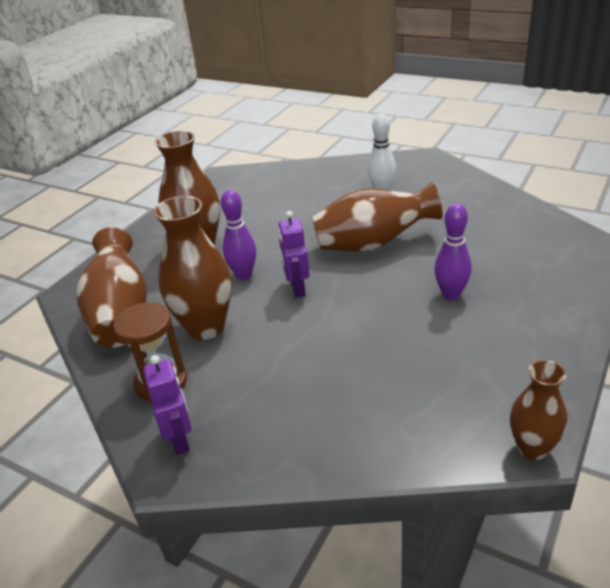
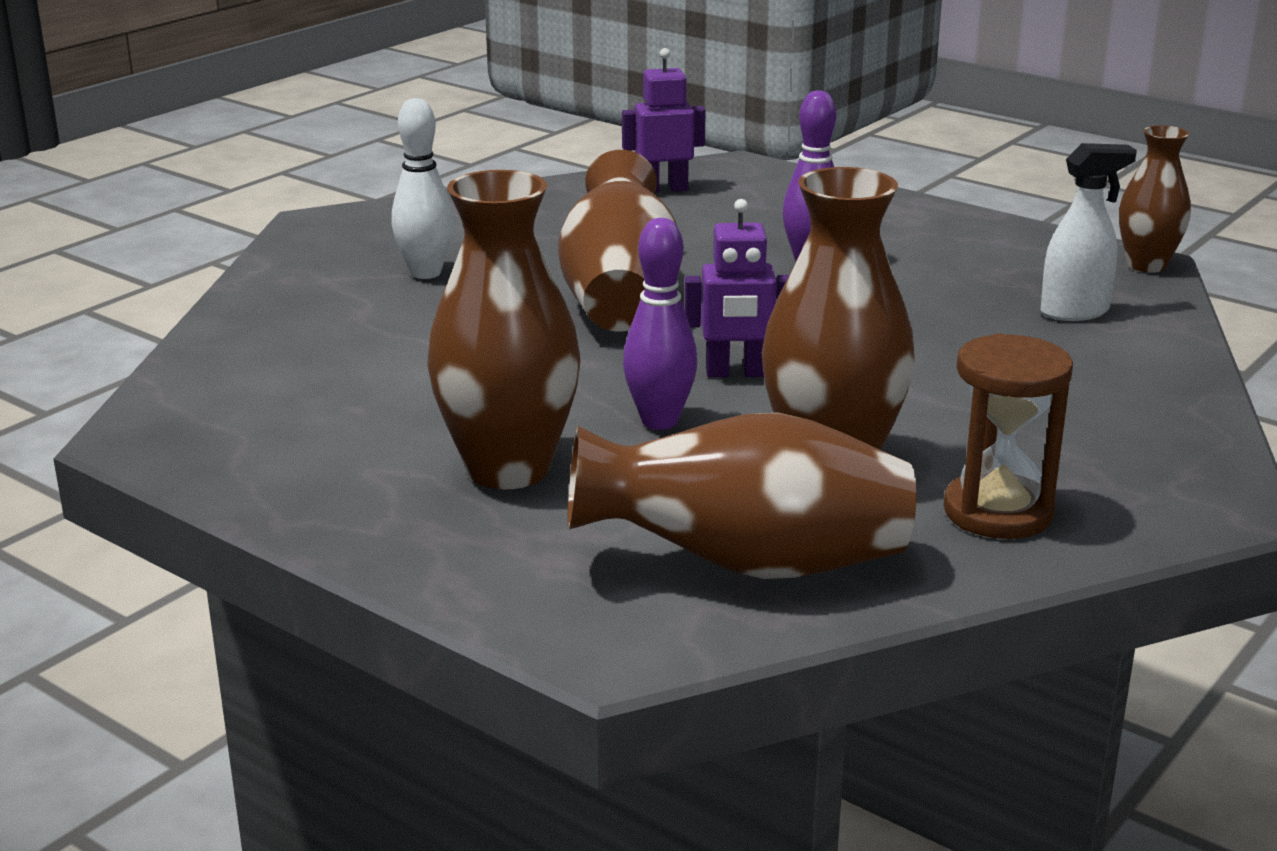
camera: 85 degrees left, 10 degrees down
(180, 439) = (1148, 492): purple robot -> purple robot (663, 189)
(423, 408) = (1075, 312): none -> white spray bottle

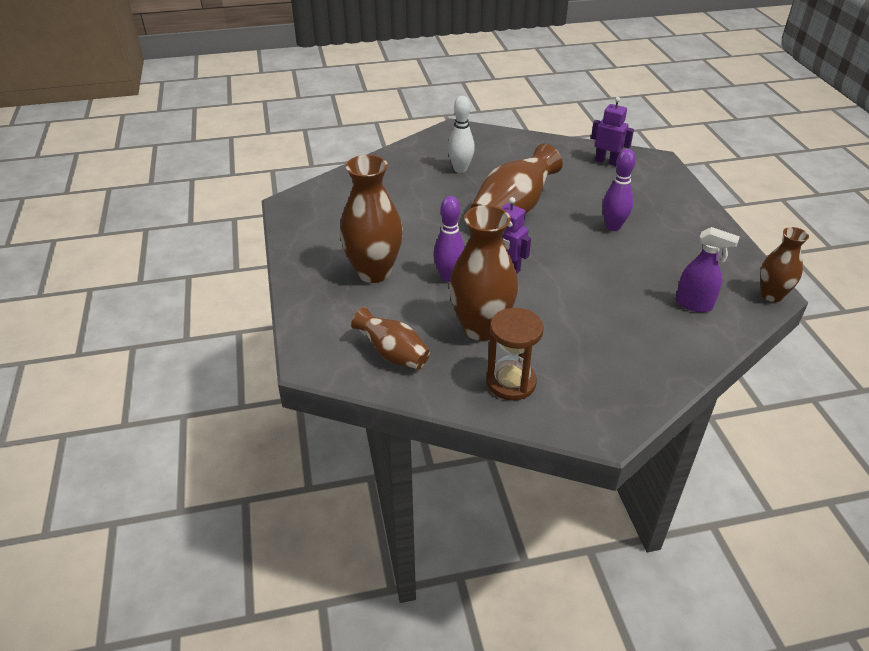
camera: 40 degrees right, 15 degrees up
(747, 566) = (393, 354): brown vase -> brown vase, size x0.59
(1075, 312) = (694, 304): white spray bottle -> purple spray bottle

